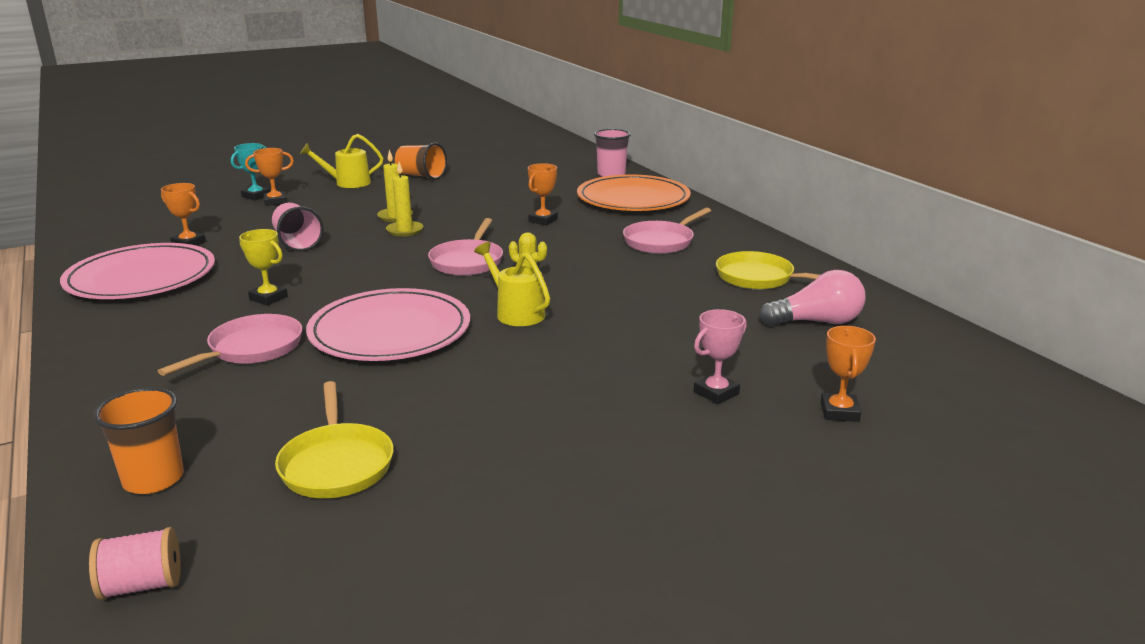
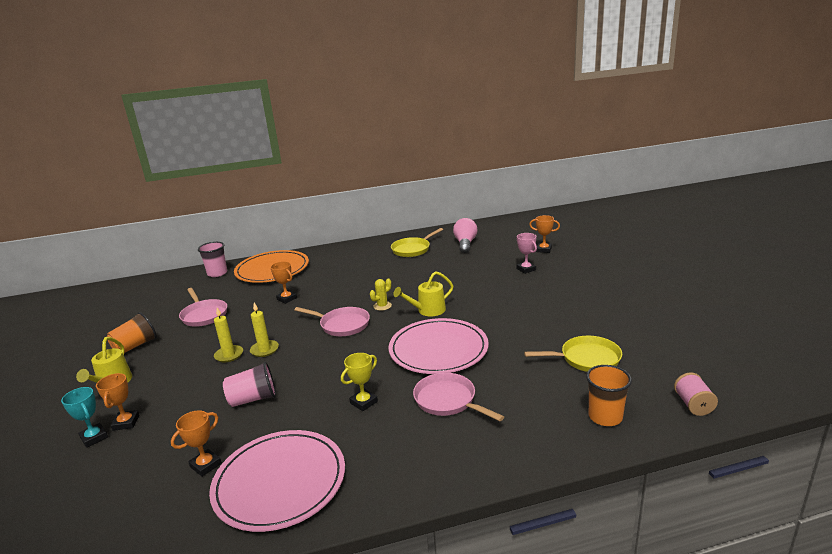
camera: 75 degrees left, 0 degrees up
(661, 241) = (349, 267): pink pan -> pink pan (204, 315)

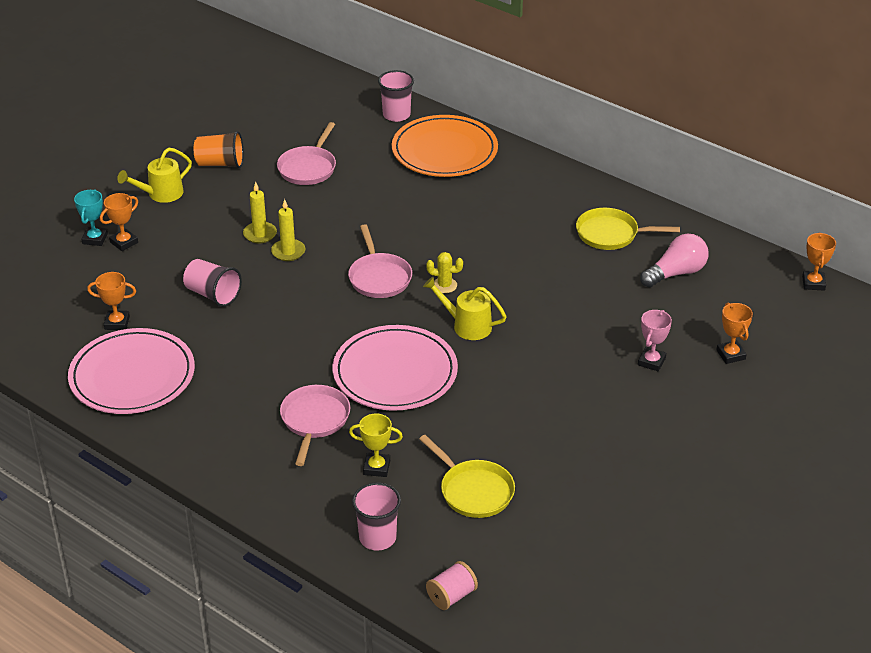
camera: 50 degrees right, 15 degrees up
(287, 299) = (393, 204): orange trophy -> orange trophy (813, 283)
(363, 402) = (266, 366): yellow trophy -> yellow trophy (376, 467)
(605, 417) = (377, 538): orange cup -> pink cup

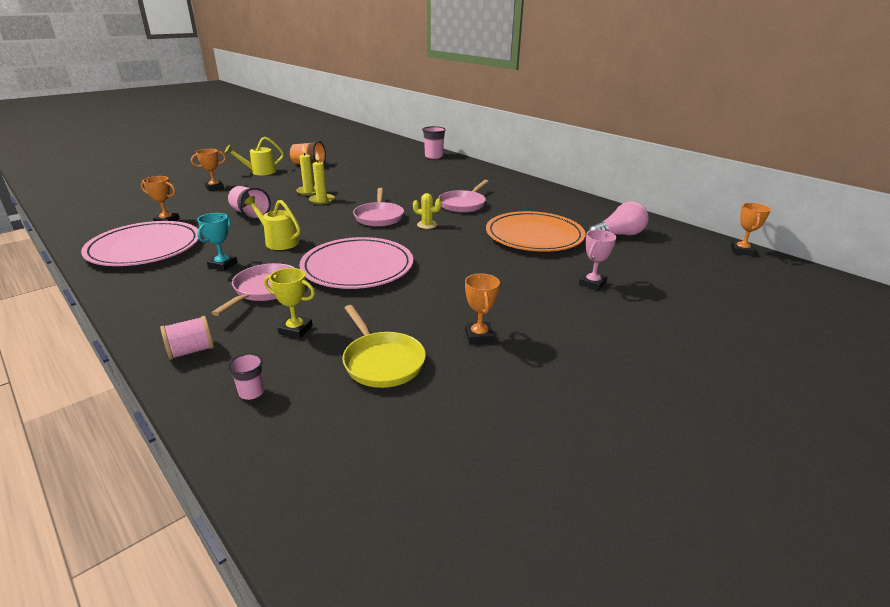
camera: 10 degrees right, 10 degrees down
(95, 239) = (197, 185): turquoise trophy -> turquoise trophy (223, 265)
(308, 168) = (364, 170): pink pan -> pink pan (463, 204)
(377, 538) = (251, 392): pink cup -> pink cup, size x0.57
(444, 151) = (458, 170): orange plate -> orange plate (534, 236)
(451, 596) = (295, 473): pink spool -> pink spool (191, 351)
(466, 325) = (433, 247): yellow watering can -> yellow watering can (278, 241)
(611, 234) = (567, 212): yellow pan -> none
(731, 355) = (669, 286): orange trophy -> orange trophy (479, 336)

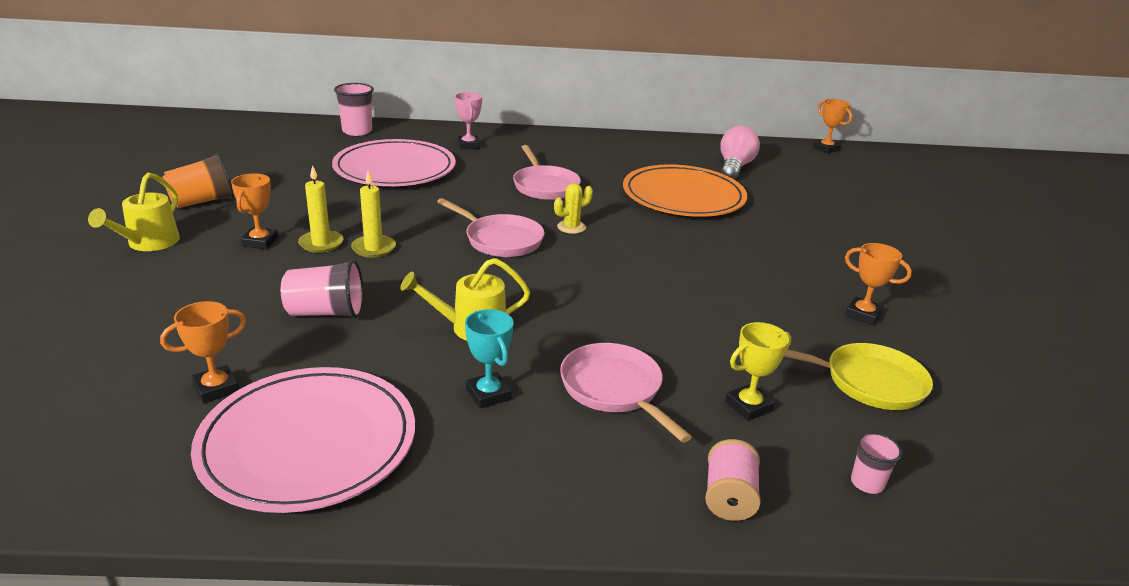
camera: 50 degrees left, 0 degrees up
(214, 187) = (139, 300): orange trophy -> orange trophy (260, 242)
(357, 267) = (630, 309): pink plate -> pink plate (395, 168)
(592, 283) = (817, 224): pink trophy -> pink trophy (468, 145)

